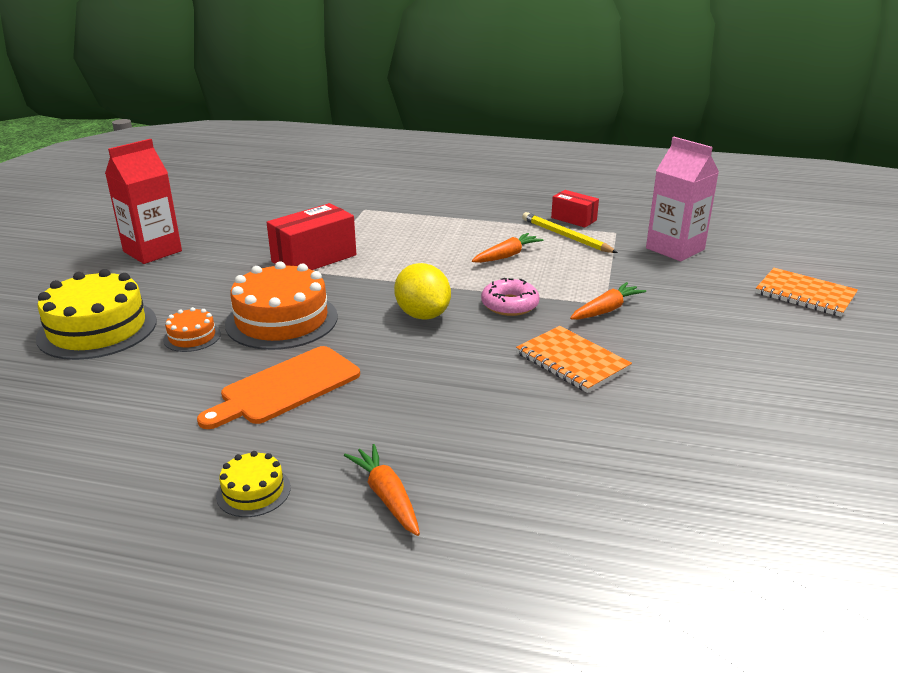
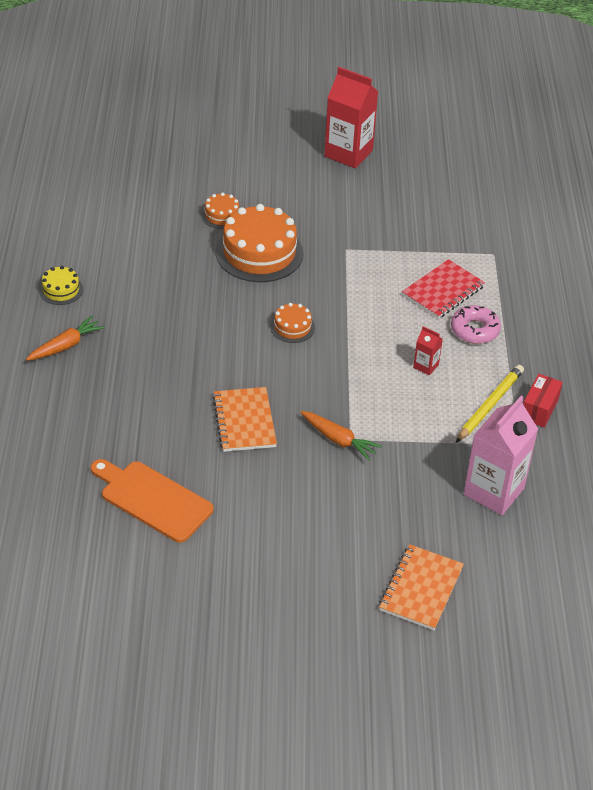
camera: 75 degrees right, 15 degrees up
(97, 329) = (219, 169): yellow cake -> none
(286, 387) = (169, 277): orange cutting board -> orange cutting board (152, 499)
(314, 258) = (371, 245): red box -> none
(404, 235) = (443, 291): none -> red notebook
(422, 315) = (292, 327): yellow lemon -> orange cake
(507, 255) = (426, 366): orange carrot -> red carton
(509, 305) = (327, 377): pink donut -> pink donut (474, 330)
(572, 361) = (244, 421): orange notebook -> orange notebook turned 45 degrees counterclockwise

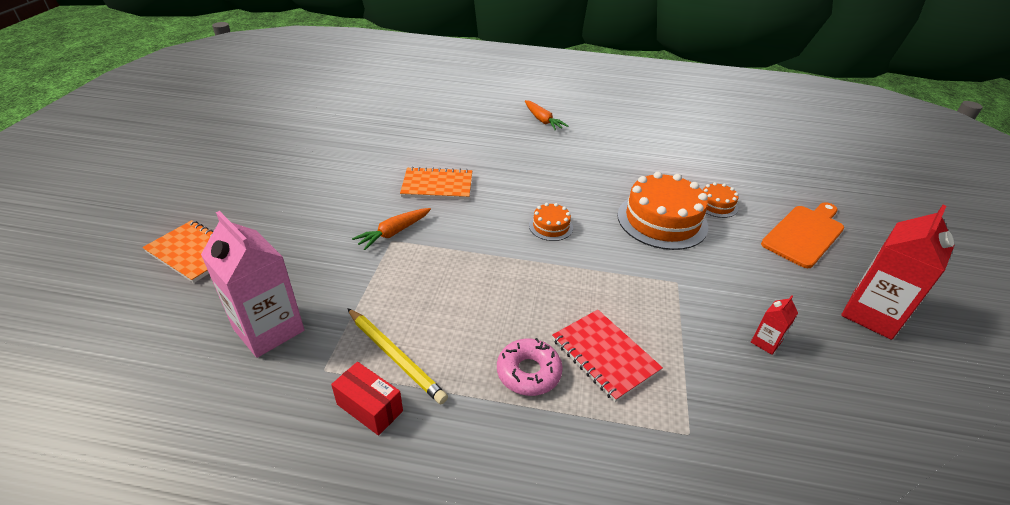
camera: 100 degrees right, 5 degrees down
(61, 290) = (604, 122): yellow cake -> none
(152, 499) = (376, 140): orange cutting board -> orange cutting board (804, 234)
(426, 366) = (475, 312): red carton -> red carton (765, 342)

